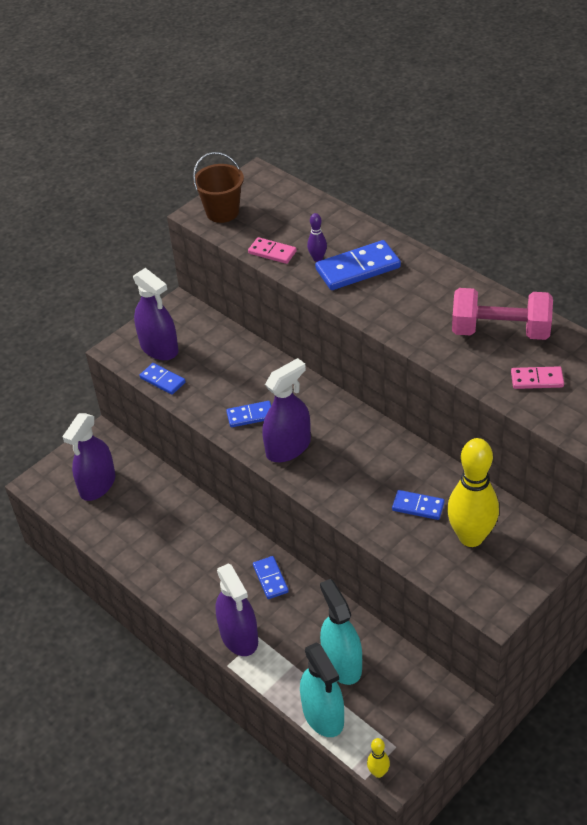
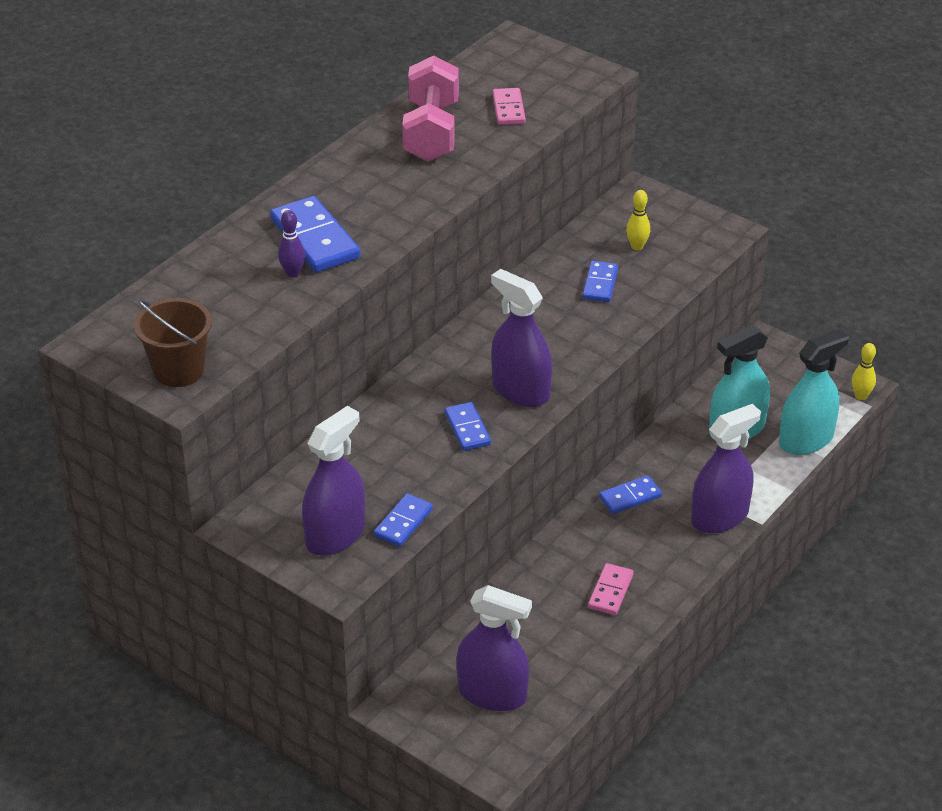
camera: 100 degrees left, 5 degrees down
(272, 252) = (277, 314): pink domino -> pink domino (610, 591)
(471, 537) = (637, 246): yellow bowling pin -> yellow bowling pin, size x0.43

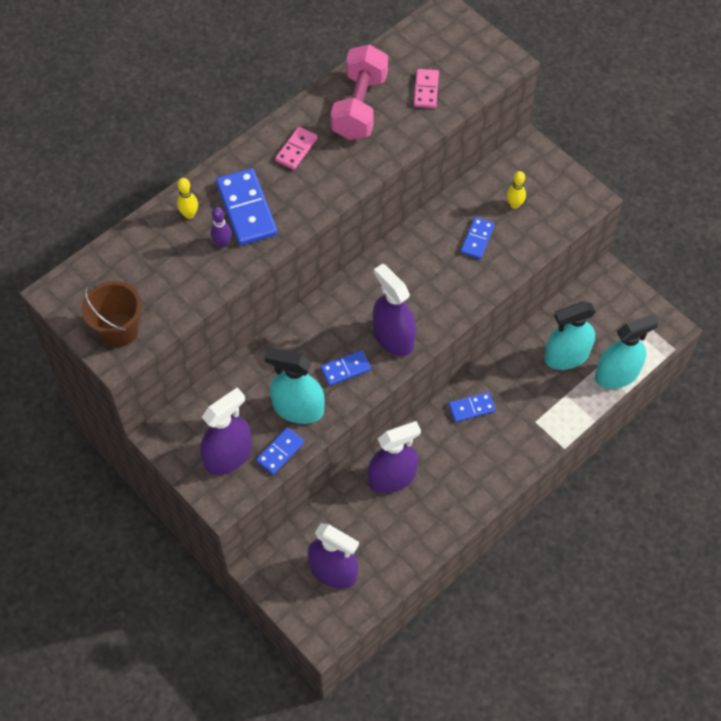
camera: 10 degrees right, 20 degrees up
(416, 476) = (298, 408): none -> turquoise spray bottle
(467, 429) = (345, 369): blue domino -> blue domino turned 75 degrees clockwise
(610, 591) = (438, 493): pink domino -> pink domino (296, 149)
(719, 517) = (534, 437): purple spray bottle -> purple spray bottle (392, 477)
(861, 396) = (669, 338): yellow bowling pin -> yellow bowling pin (189, 214)

